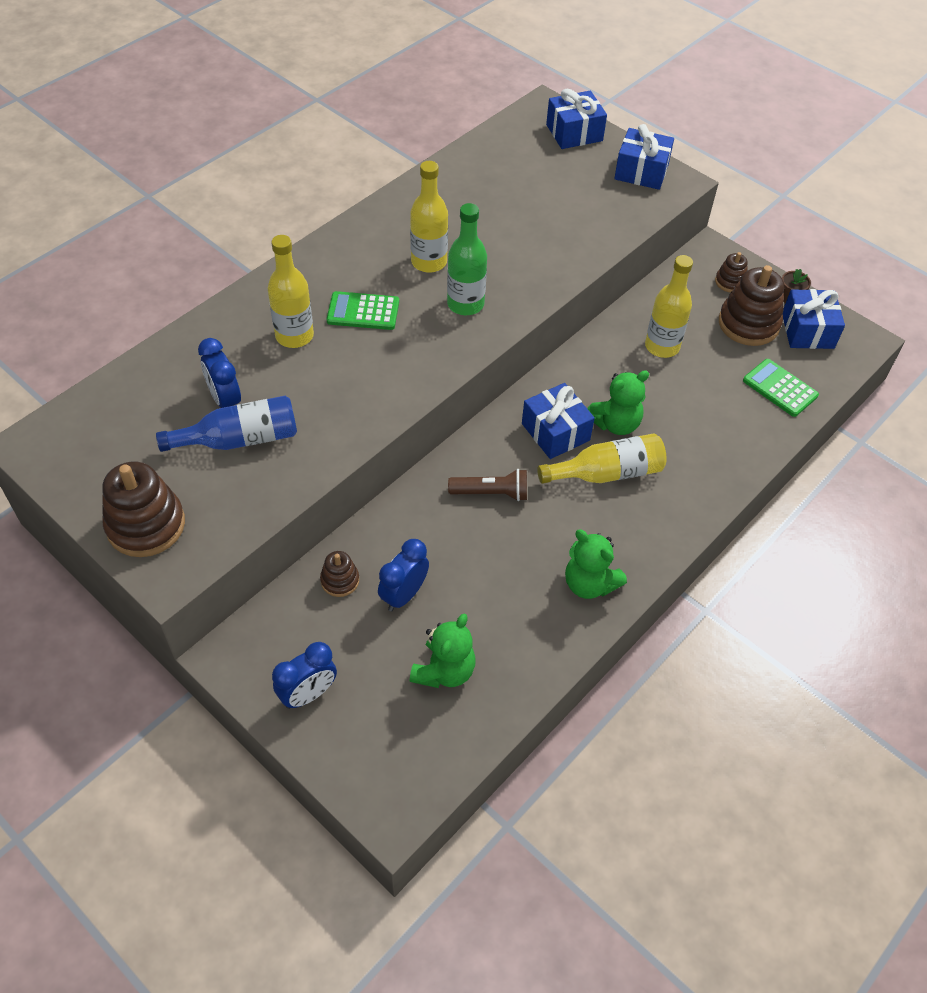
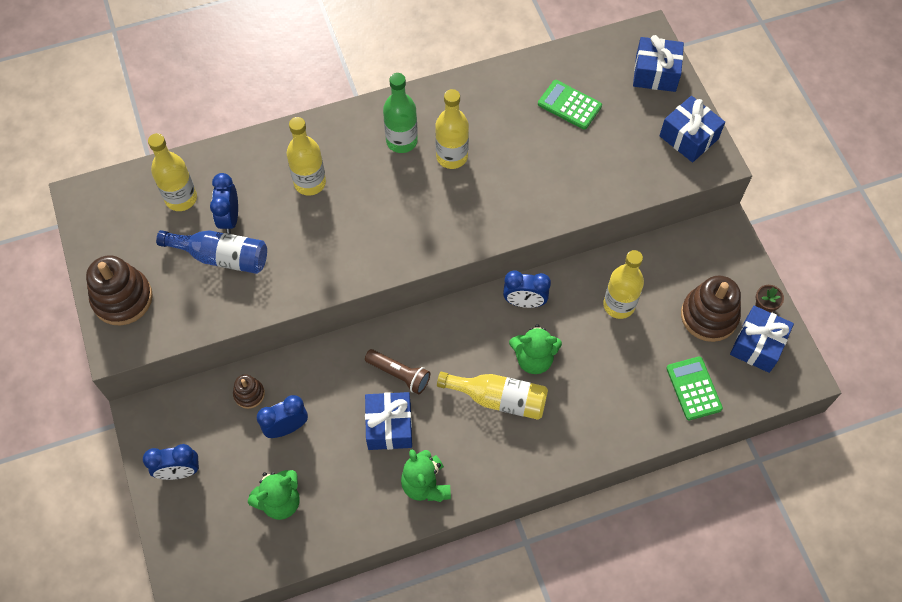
camera: 30 degrees right, 10 degrees up
(155, 402) = (181, 198): none -> yellow bottle
(363, 311) = (373, 182): green calculator -> green calculator (569, 105)
(465, 304) = (456, 209): green bottle -> green bottle (401, 141)
(555, 432) = (481, 344): blue gift -> blue gift (389, 426)
(571, 378) = (524, 302): none -> blue clock
(730, 282) = (721, 268): brown stacking toy -> none

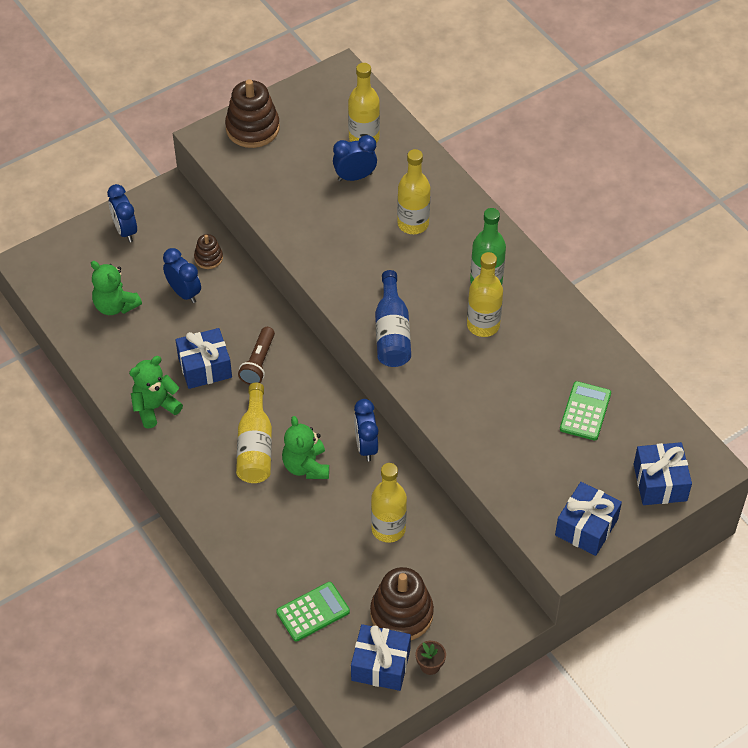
camera: 75 degrees right, 10 degrees down
(222, 257) = (314, 182): blue bottle -> blue bottle (392, 332)

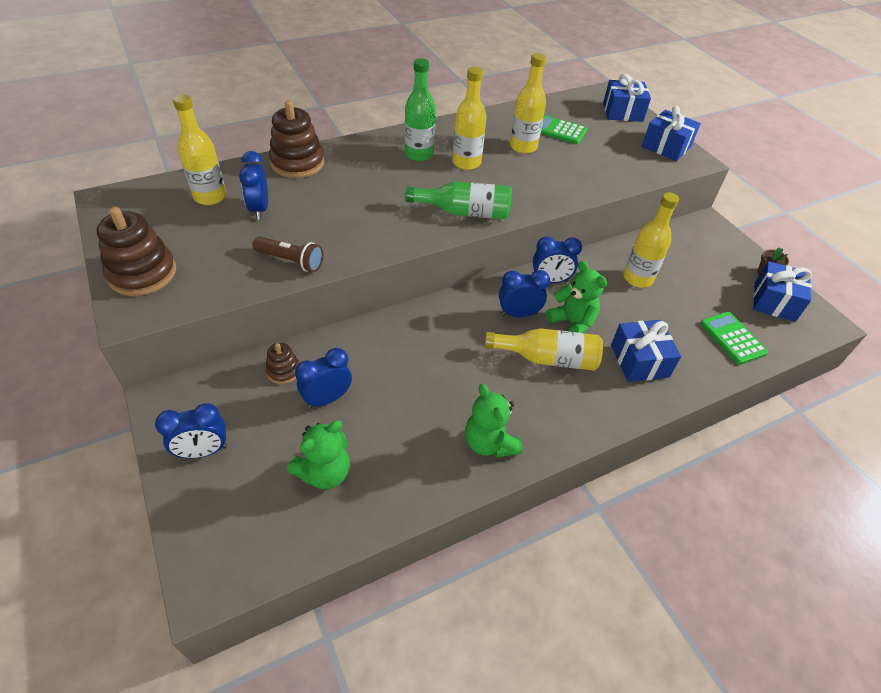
camera: 85 degrees left, 5 degrees down
(205, 367) = (439, 390): blue gift -> blue gift (639, 361)
(258, 362) = (441, 344): brown flashlight -> brown flashlight (290, 261)
(306, 466) = (572, 323): green teddy bear -> green teddy bear turned 120 degrees counterclockwise
(310, 420) = (518, 314): none -> blue clock
(392, 332) = (465, 212): blue bottle -> green bottle
(401, 614) = (721, 282): brown stacking toy -> brown stacking toy (297, 163)
(413, 224) = (337, 183): yellow bottle -> yellow bottle (523, 147)

